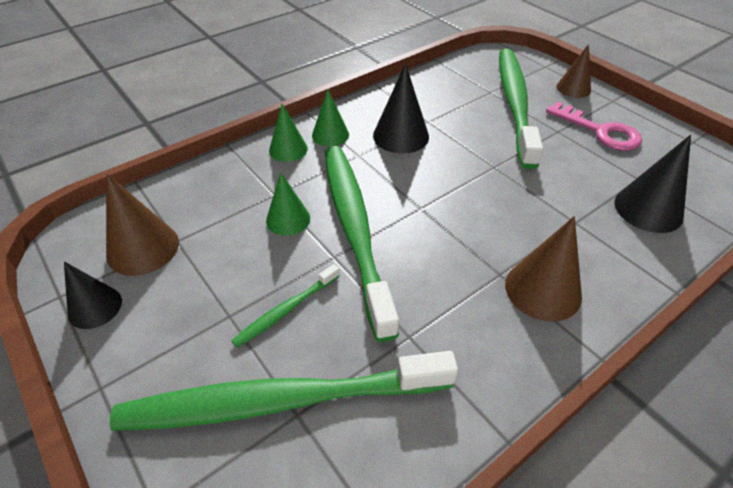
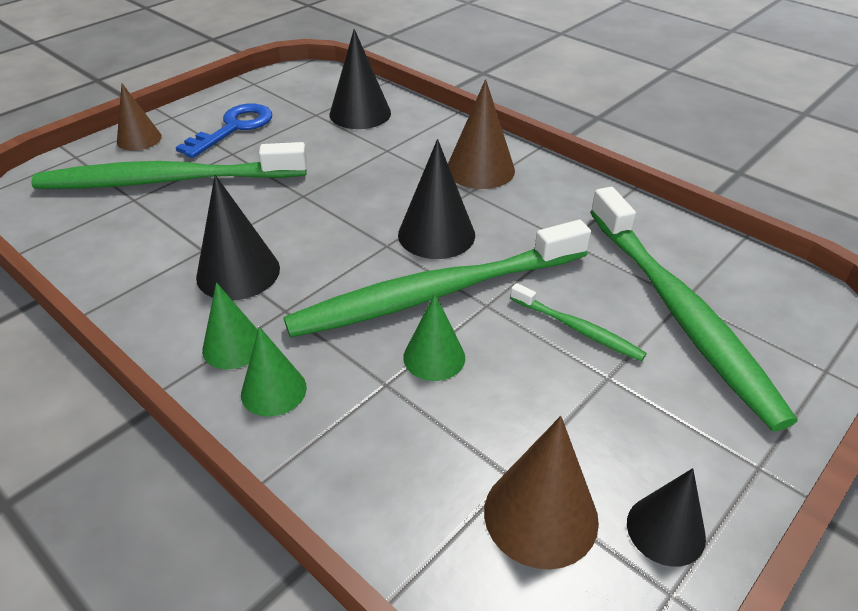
camera: 100 degrees left, 5 degrees down
(431, 239) = (436, 234): none -> black cone
(600, 131) = (234, 128): pink key -> blue key

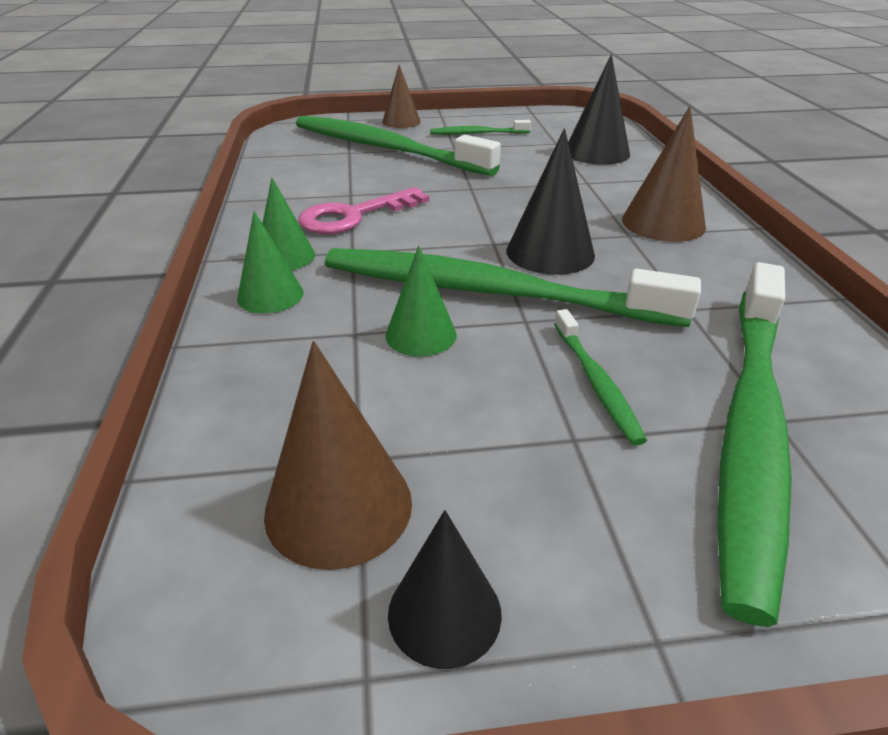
camera: 40 degrees right, 5 degrees down
(234, 128) = (477, 133): blue key -> green toothbrush
(238, 272) = (354, 216): black cone -> pink key

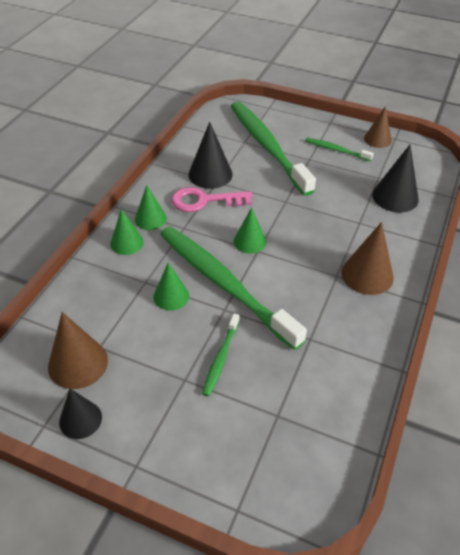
camera: 30 degrees right, 10 degrees up
(401, 121) = (299, 121): brown cone -> brown cone (377, 139)
(471, 237) = (249, 241): none -> green cone
(550, 252) = (280, 270): black cone -> black cone (210, 174)
(750, 429) = (261, 413): green toothbrush -> none

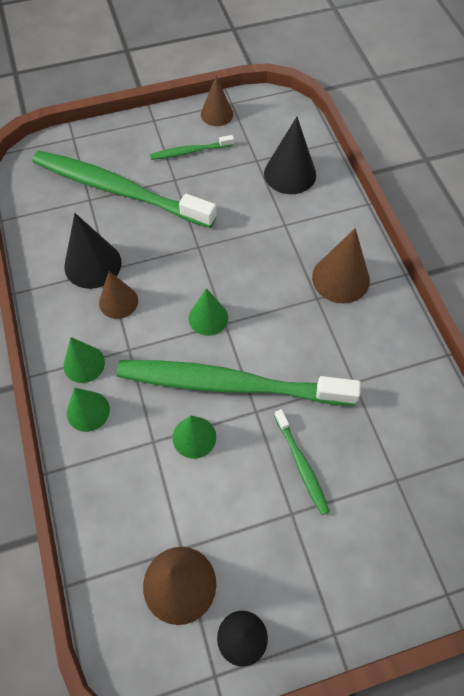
camera: 40 degrees left, 15 degrees up
(204, 201) = (118, 301): pink key -> brown cone

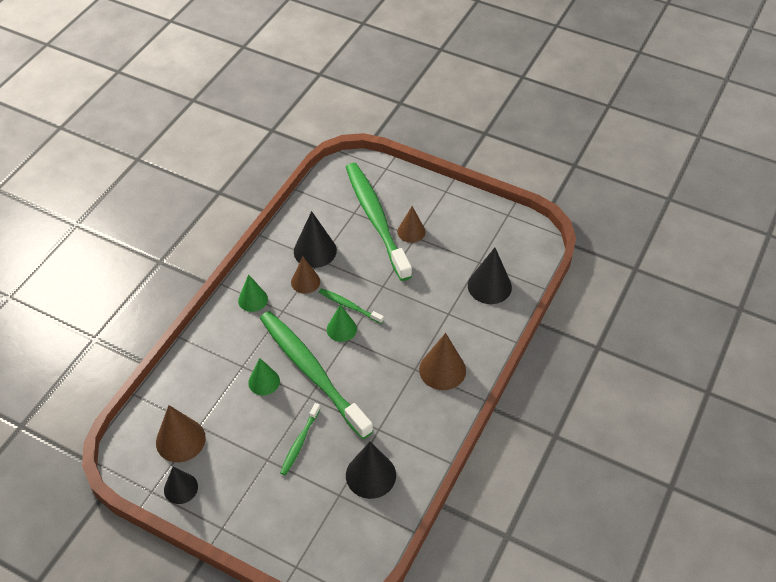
camera: 45 degrees right, 10 degrees down
(88, 411) = (229, 324): green cone -> none
(190, 151) = (444, 227): green toothbrush -> green toothbrush (349, 306)
(217, 114) = (489, 215): brown cone -> brown cone (411, 232)
(400, 432) = (370, 475): none -> black cone

